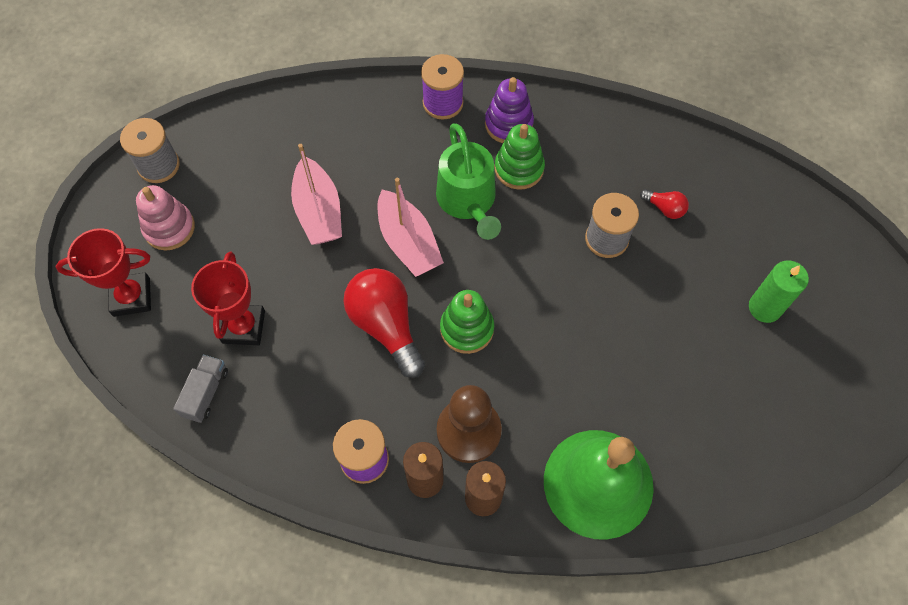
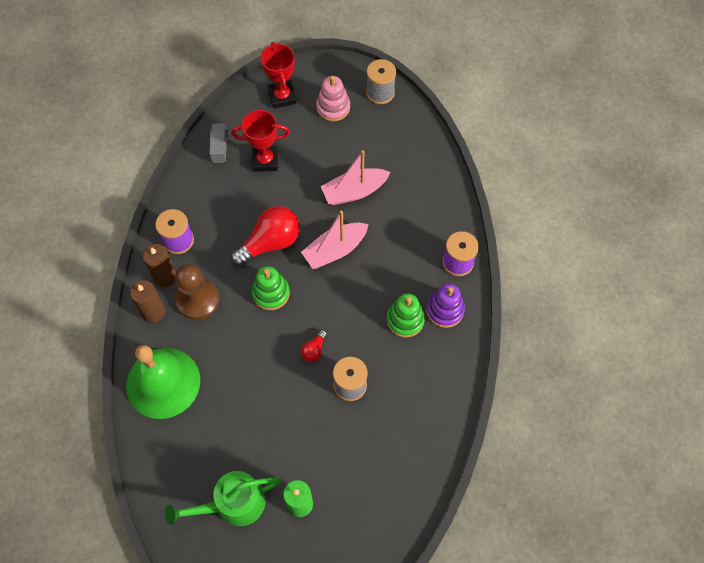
camera: 85 degrees right, 0 degrees up
(205, 393) = (220, 147): grey truck -> grey truck turned 105 degrees counterclockwise
(468, 200) = (373, 286): green watering can -> green watering can (233, 503)
(664, 208) = (381, 428): red light bulb -> red light bulb (314, 350)

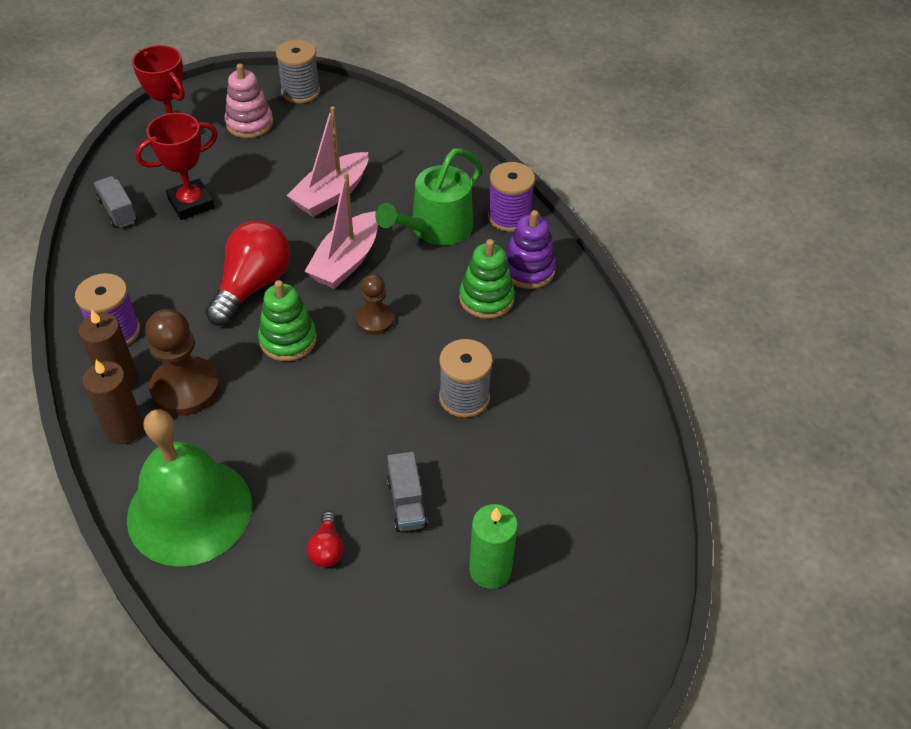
camera: 30 degrees left, 15 degrees down
(233, 503) = (392, 617): green watering can -> green watering can (436, 228)
(278, 438) = (406, 503): none -> grey truck
(314, 350) = (389, 378): red light bulb -> red light bulb (327, 548)
(328, 303) = (375, 320): none -> brown pawn

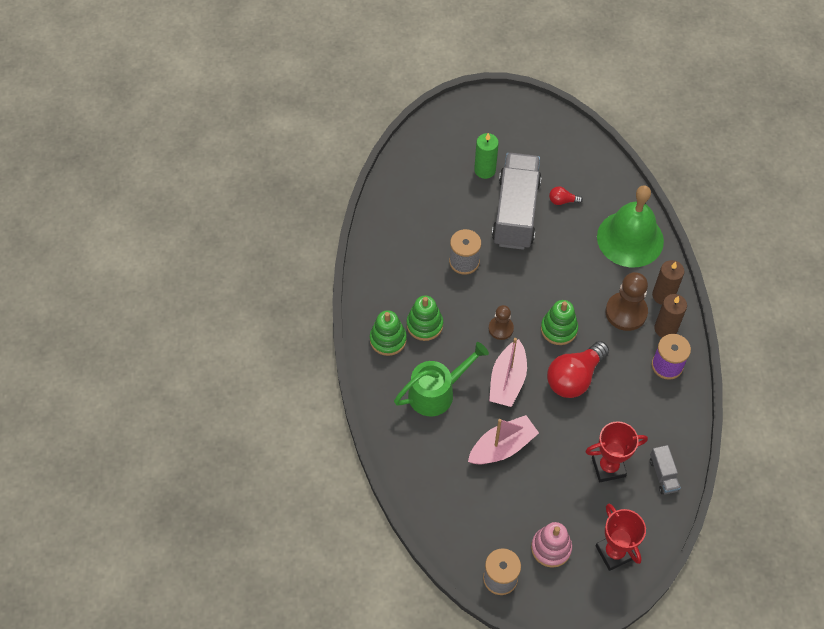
camera: 160 degrees left, 10 degrees up
(327, 548) = (562, 201): red light bulb -> red light bulb turned 105 degrees counterclockwise
(346, 261) = (507, 380): pink boat -> pink boat turned 150 degrees clockwise
(406, 503) = (515, 212): grey truck -> grey truck, size x2.42
(509, 217) = (381, 388): purple spool -> none
(528, 270) = (388, 339): purple stacking toy -> green stacking toy

